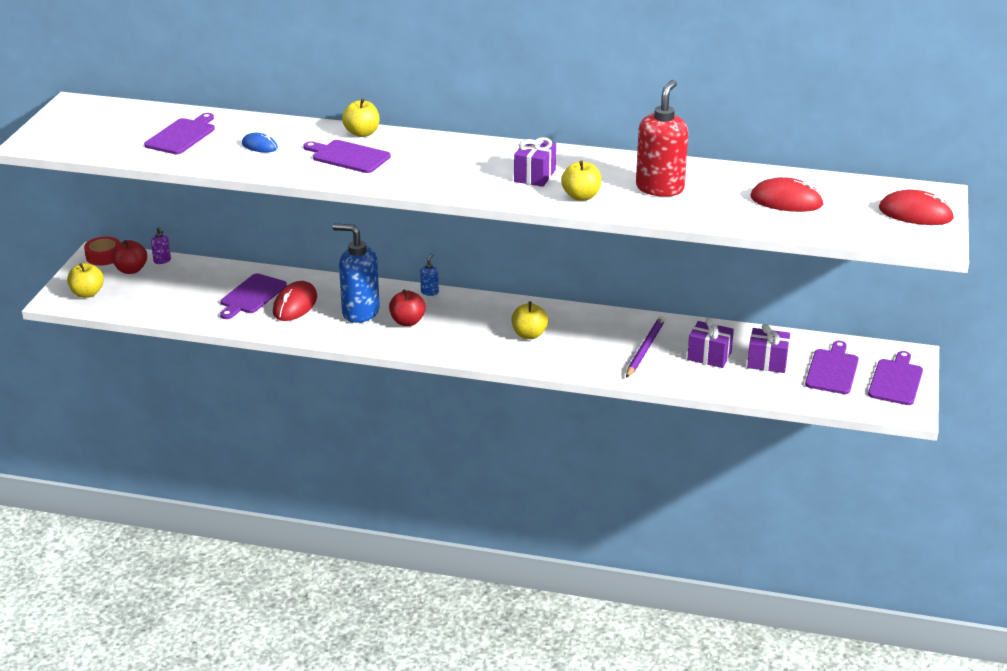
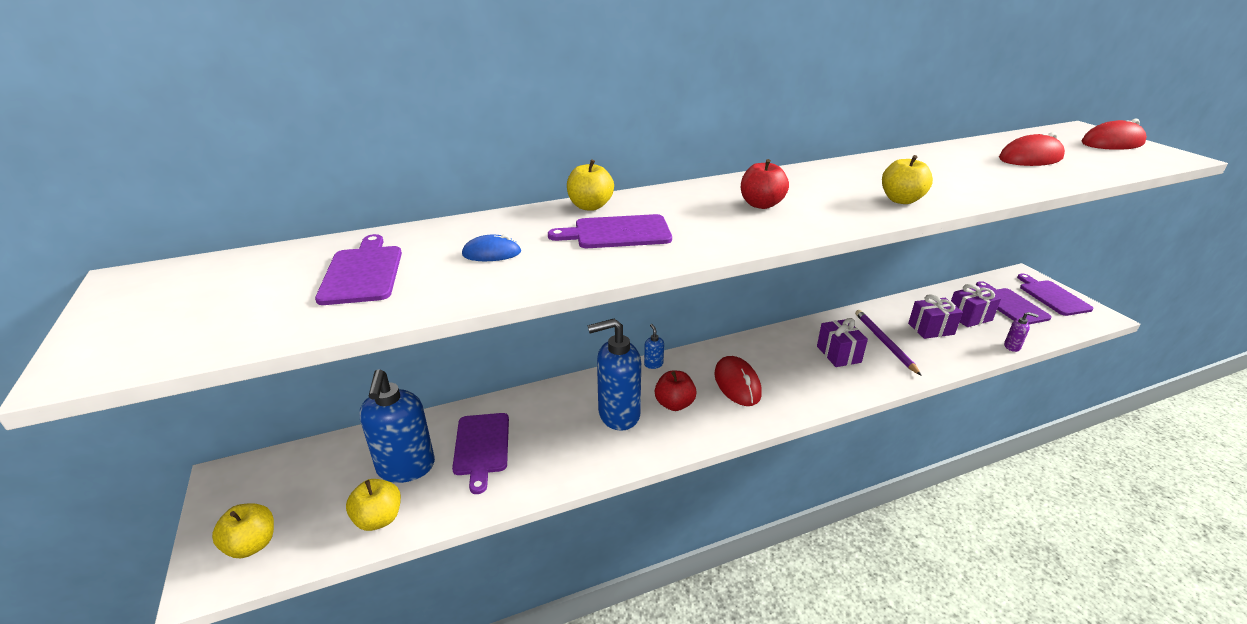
camera: 35 degrees left, 0 degrees up
(104, 256) = (237, 475): red tape -> none
(131, 270) = (293, 479): red apple -> red apple (761, 204)
(162, 261) = (327, 448): purple soap dispenser -> purple soap dispenser (1012, 347)
(197, 289) = (406, 468): none -> blue soap dispenser
(295, 305) = (542, 436): red mouse -> red mouse (737, 384)
(529, 334) = (788, 369): yellow apple -> yellow apple (379, 519)
(535, 176) = (826, 195): purple gift -> purple gift (838, 354)
(660, 188) = (935, 175): red soap dispenser -> none

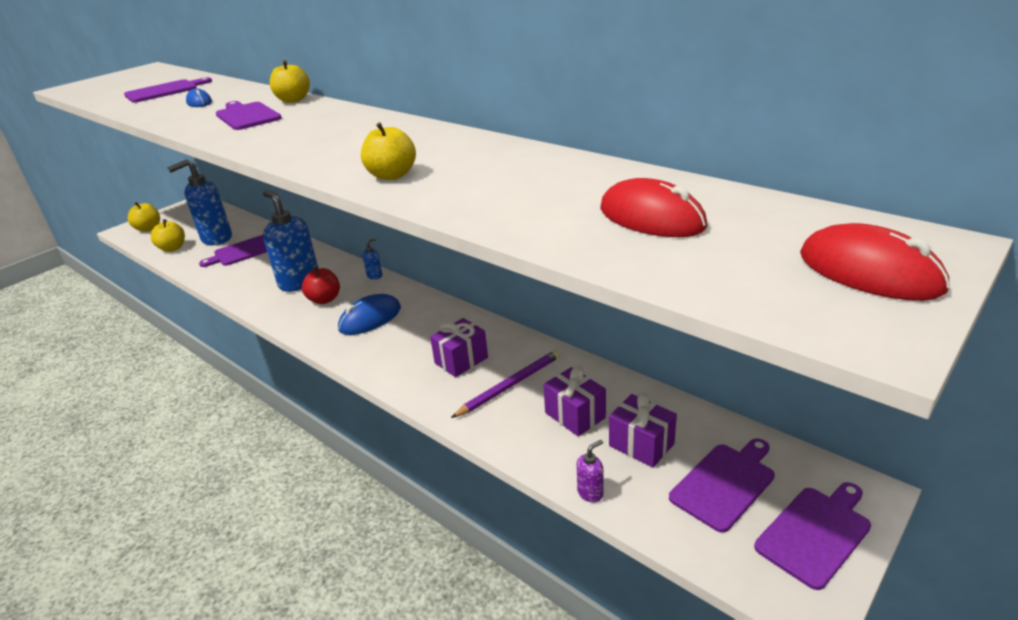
camera: 65 degrees right, 0 degrees up
(737, 384) = (370, 319): red mouse -> blue mouse
(761, 204) = (334, 136): red apple -> none
(1012, 347) = (590, 493): purple soap dispenser -> purple soap dispenser turned 120 degrees counterclockwise

